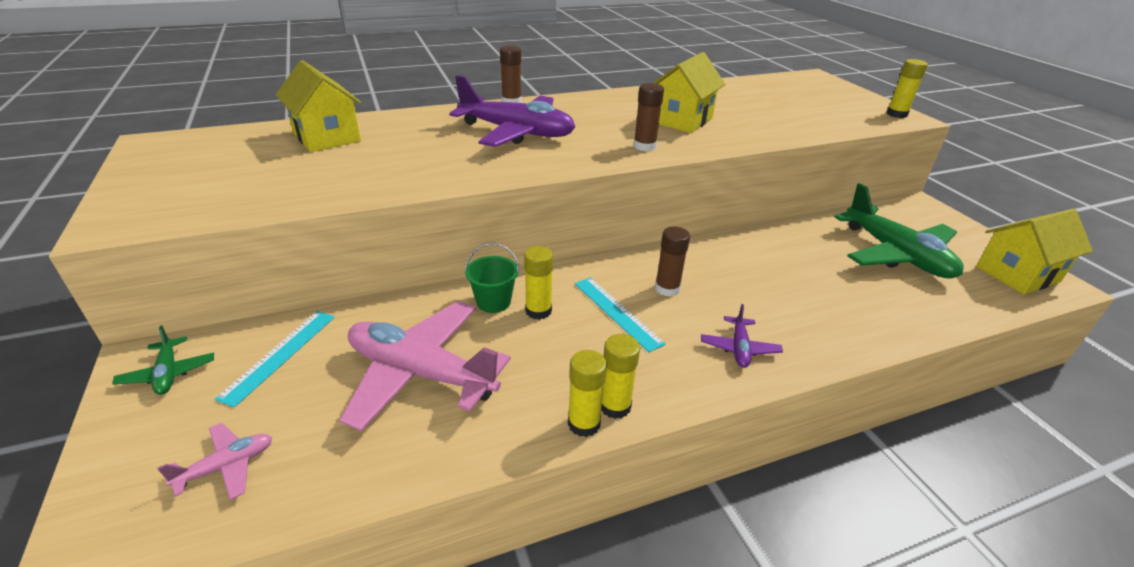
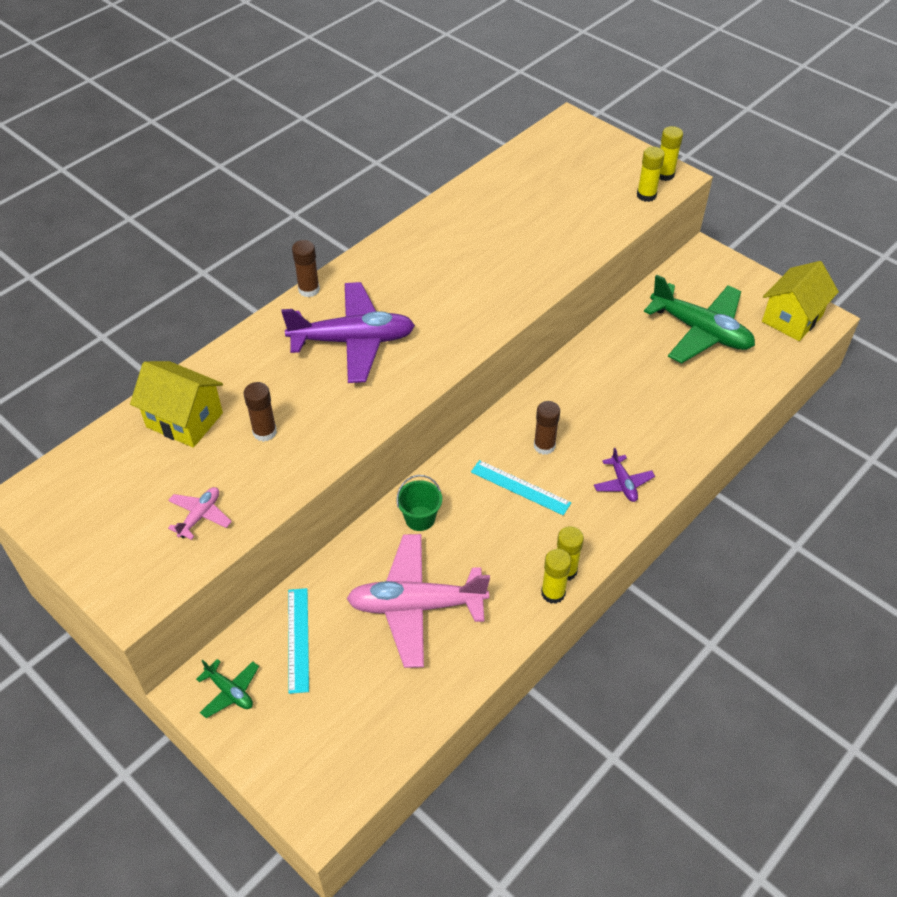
camera: 25 degrees left, 15 degrees up
(227, 466) = (348, 729): pink plane -> pink plane (200, 516)
(538, 311) = (460, 512): yellow glue stick -> yellow glue stick (646, 195)
(644, 146) = (477, 317): brown glue stick -> brown glue stick (264, 432)
(682, 120) = (486, 260): yellow house -> none

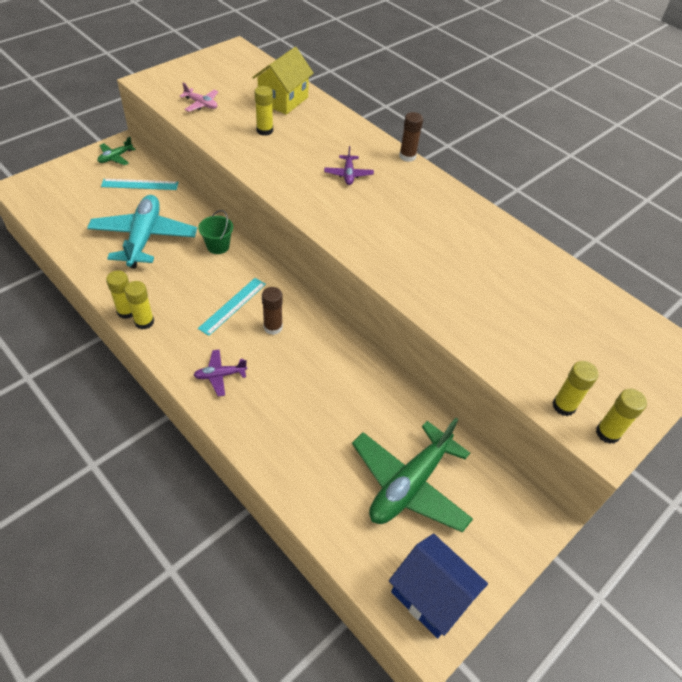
camera: 90 degrees right, 0 degrees up
(264, 432) = (264, 130): brown glue stick -> yellow glue stick
(353, 341) = (348, 174): purple plane -> purple plane, size x0.45
(416, 606) = (144, 237): pink plane -> turquoise plane
(792, 318) = (430, 595): yellow house -> blue house

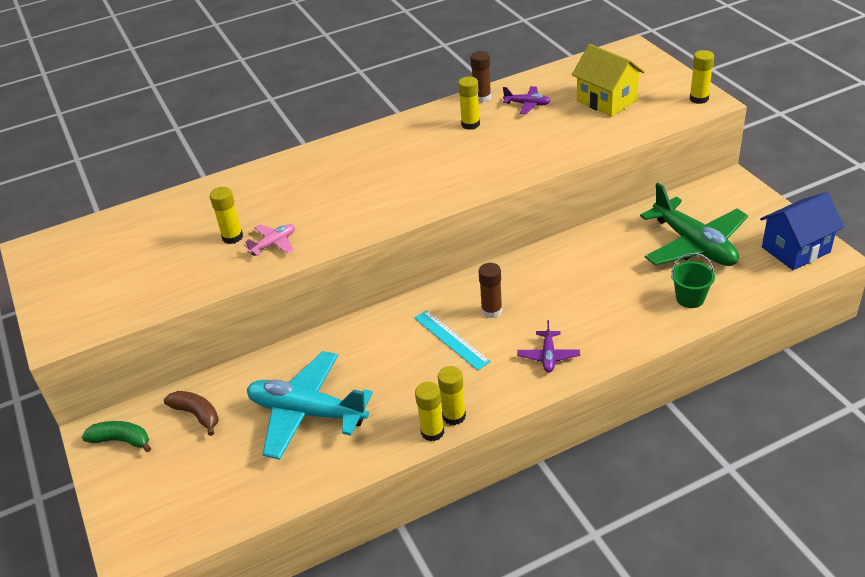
camera: 65 degrees left, 10 degrees down
(115, 157) = (121, 440): green plane -> green banana
(140, 184) = (197, 414): turquoise ruler -> brown banana
(201, 104) = (146, 287): pink plane -> pink plane (274, 244)
(218, 246) = (350, 345): green bucket -> green bucket (690, 298)
(283, 100) = (178, 217): yellow house -> yellow house (606, 101)
(348, 174) = (343, 184): purple plane -> purple plane (527, 104)
(407, 156) = (331, 142): brown glue stick -> brown glue stick (482, 97)
(563, 406) = (671, 112): yellow glue stick -> yellow glue stick (470, 124)

